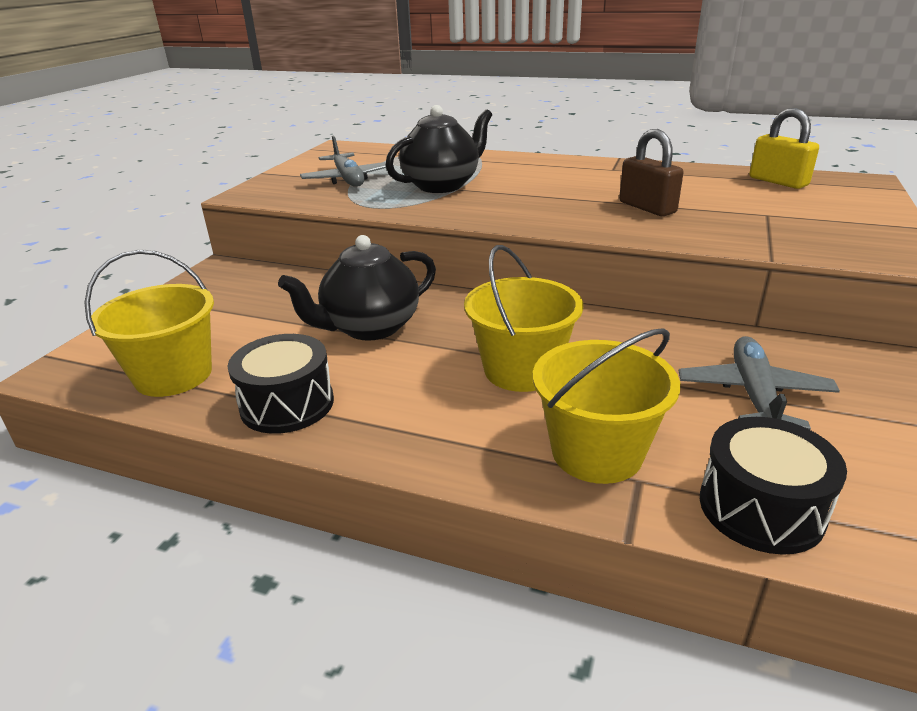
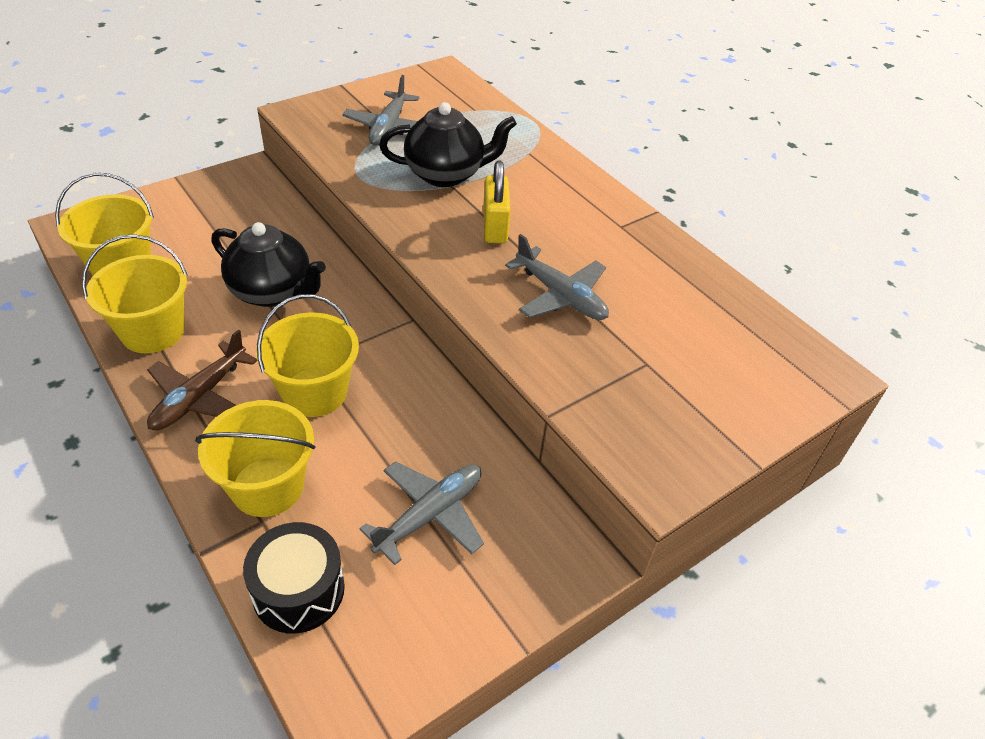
camera: 30 degrees right, 15 degrees up
(287, 404) = (153, 331): black drum -> yellow bucket
(369, 328) = (272, 292): black teapot -> black teapot turned 150 degrees counterclockwise
(419, 425) = (200, 397): none -> brown plane
(647, 207) = (560, 296): brown padlock -> grey plane
(778, 182) = (741, 328): yellow padlock -> yellow padlock (495, 227)

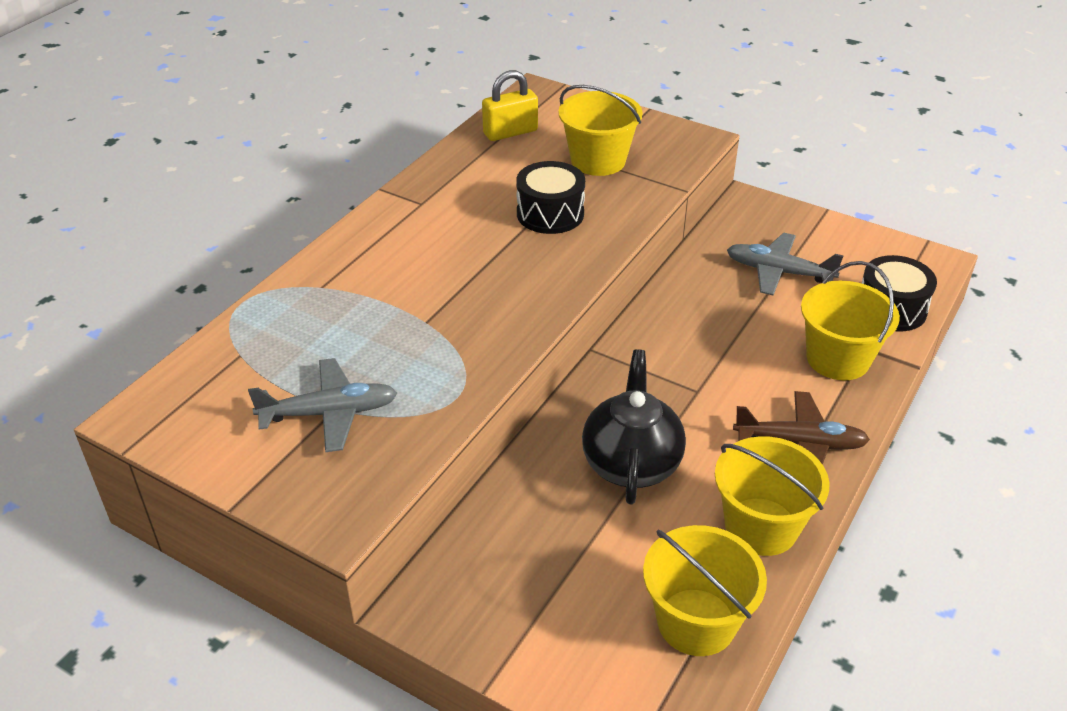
camera: 110 degrees left, 5 degrees down
(314, 392) = (728, 374): yellow bucket -> yellow bucket (598, 160)
(446, 174) = (406, 332): black teapot -> none
(495, 227) = (479, 273): yellow padlock -> yellow padlock (510, 132)
(560, 296) = (550, 214): grey plane -> black drum

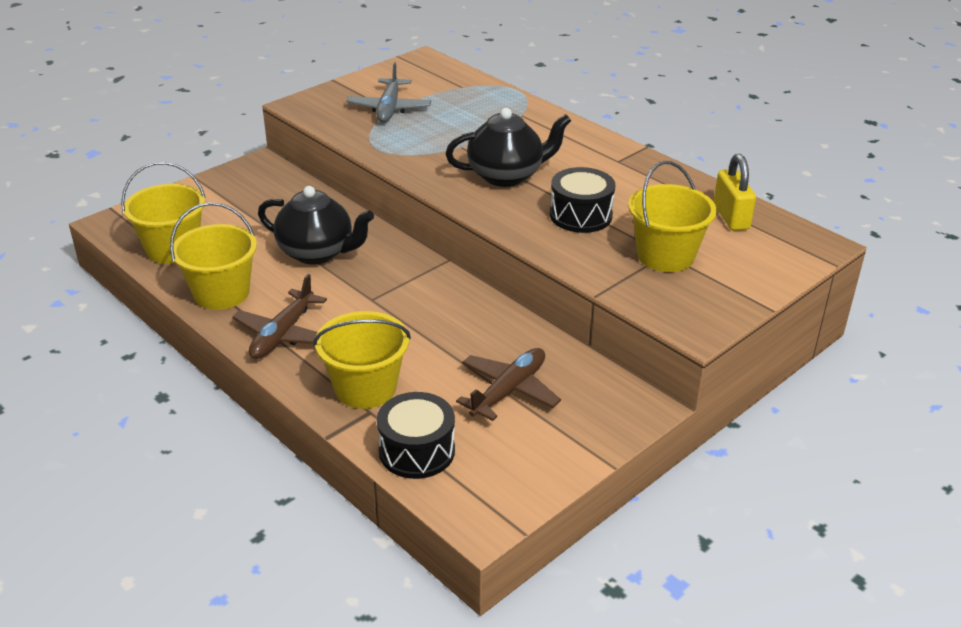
camera: 105 degrees right, 5 degrees down
(487, 274) = (506, 176): none -> black teapot
(778, 272) = (509, 391): grey plane -> brown plane

